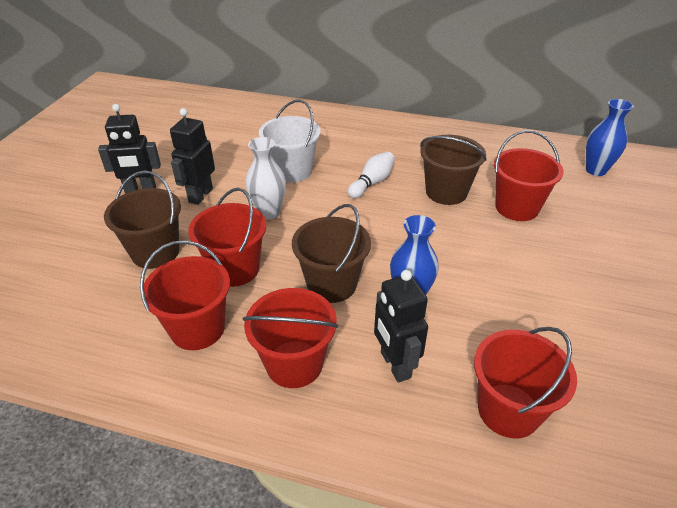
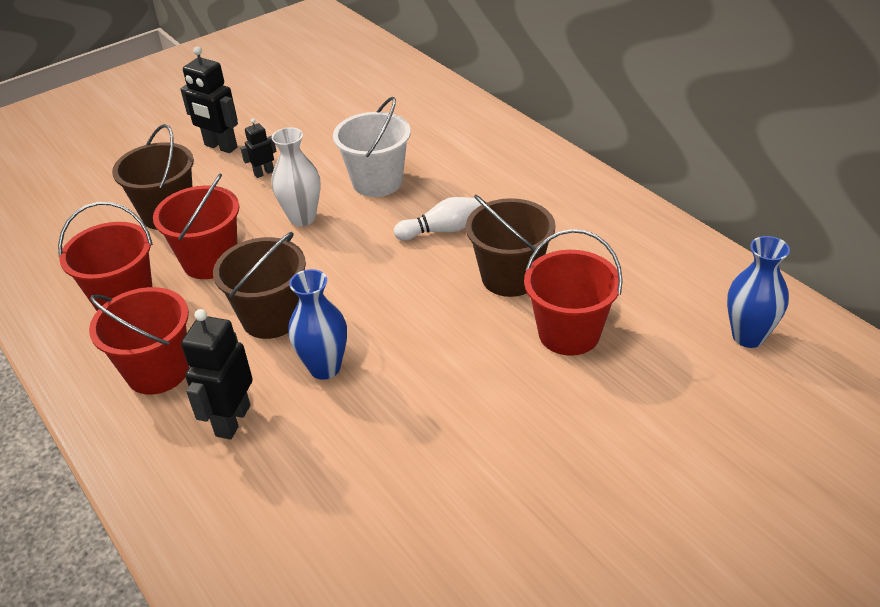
camera: 40 degrees right, 0 degrees up
(200, 195) = (264, 173): black robot -> black robot, size x0.56
(508, 410) = (274, 519): red bucket -> none

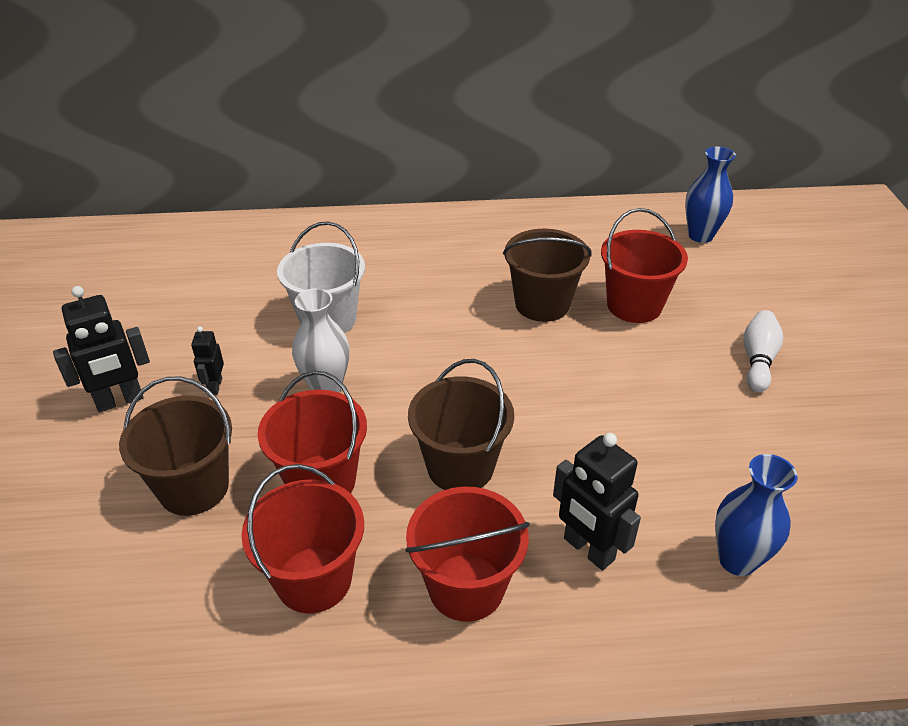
camera: 60 degrees left, 0 degrees up
(325, 368) = (564, 456): blue vase -> blue vase (737, 560)
(442, 230) = (443, 312): white bowling pin -> white bowling pin (757, 360)

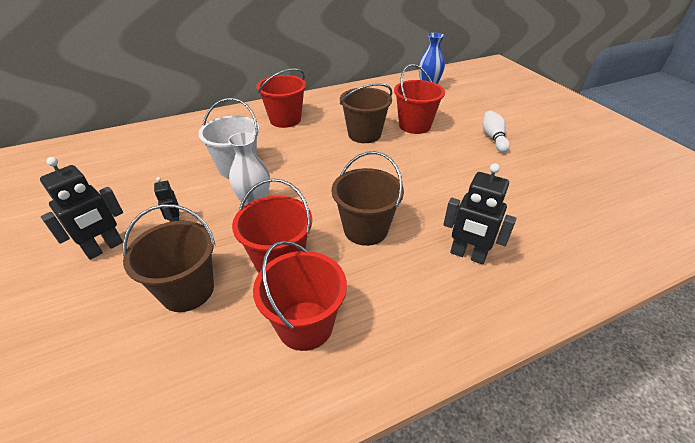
camera: 20 degrees left, 0 degrees up
(466, 587) = (409, 298): red bucket -> red bucket (285, 119)
(737, 560) = (549, 237): blue vase -> none

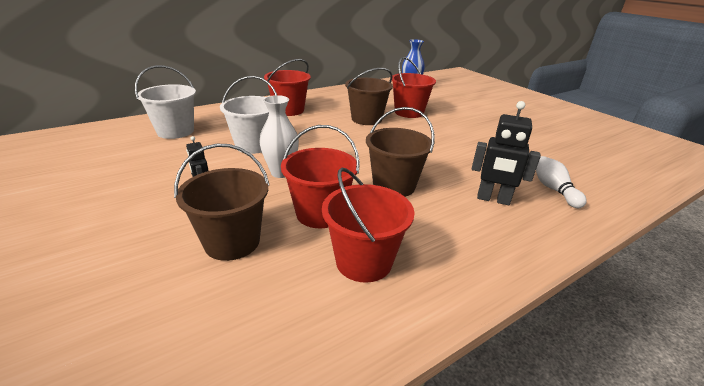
camera: 10 degrees left, 10 degrees down
(105, 248) = (130, 213): black robot -> none
(166, 146) = (175, 131): none -> white bucket
(493, 138) = (479, 119): white bowling pin -> white bowling pin (553, 189)

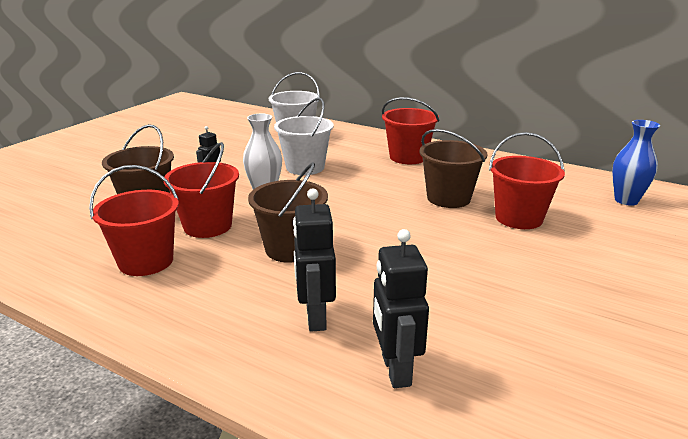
camera: 65 degrees right, 5 degrees down
(553, 189) = (395, 370): white bowling pin -> black robot

